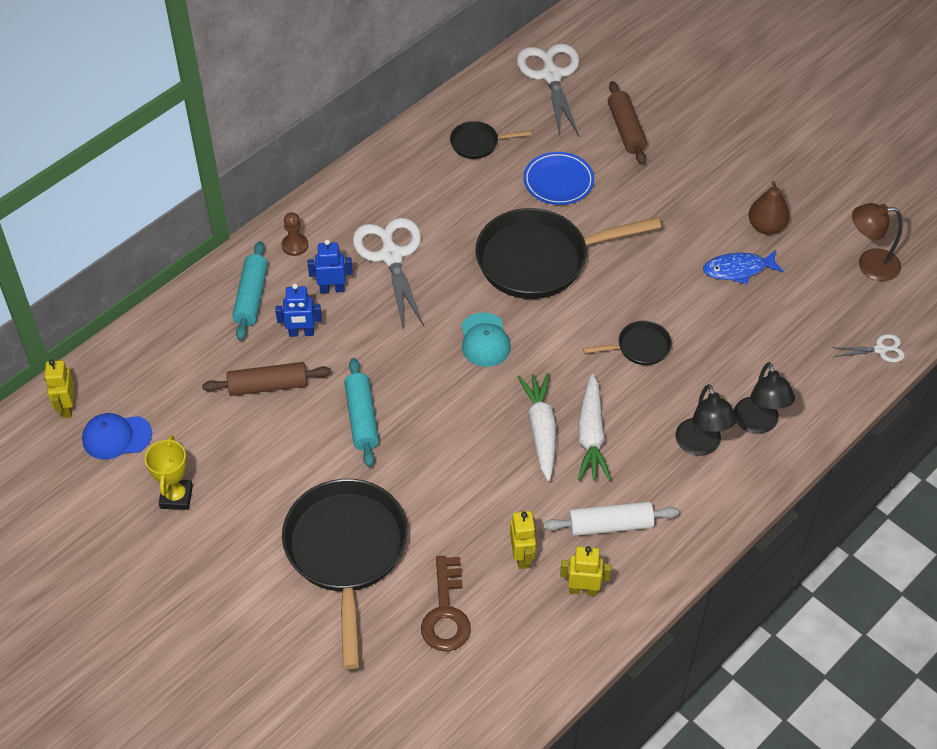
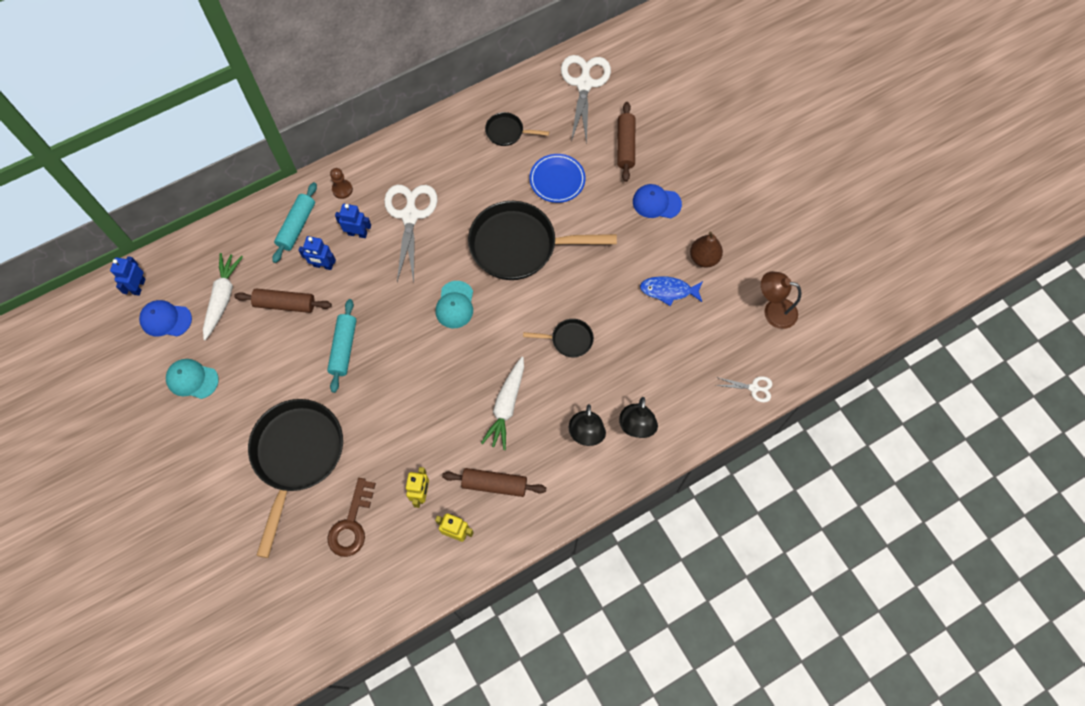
camera: 15 degrees right, 15 degrees up
(67, 407) = (139, 286): yellow robot -> blue robot
(176, 497) = (192, 379): yellow trophy -> turquoise cap
(541, 430) = (471, 392): white carrot -> white carrot (222, 298)
(610, 525) = (494, 484): white rolling pin -> brown rolling pin
(686, 181) = (656, 203): none -> blue cap

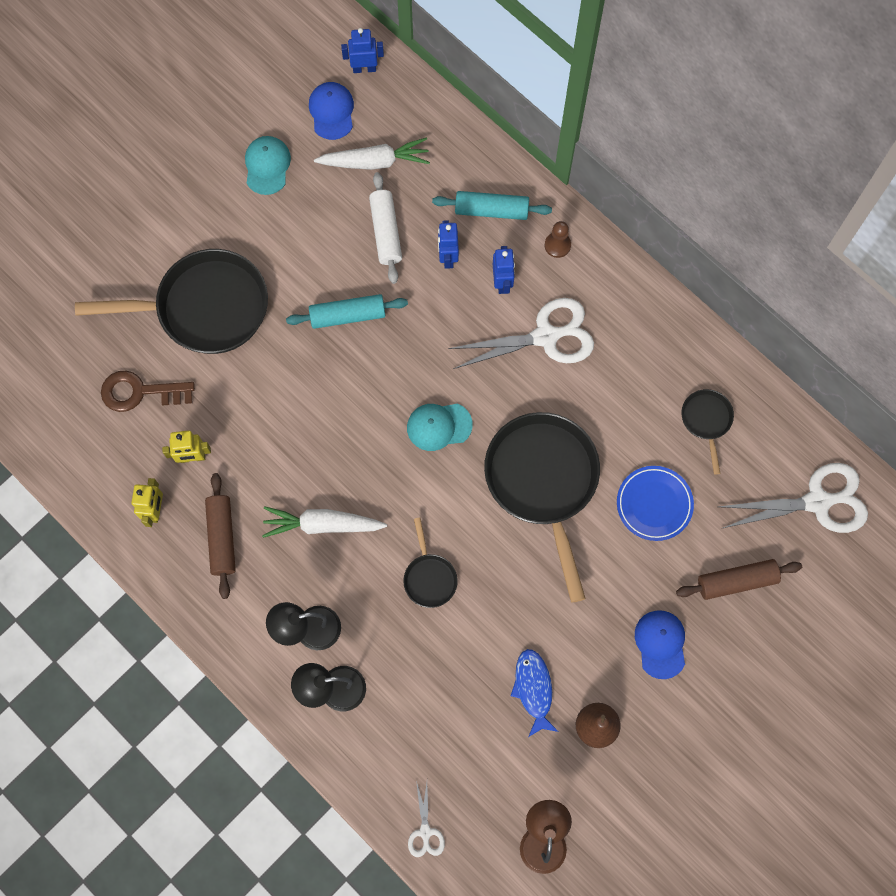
camera: 75 degrees right, 5 degrees up
(285, 304) = (386, 232): brown rolling pin -> white rolling pin

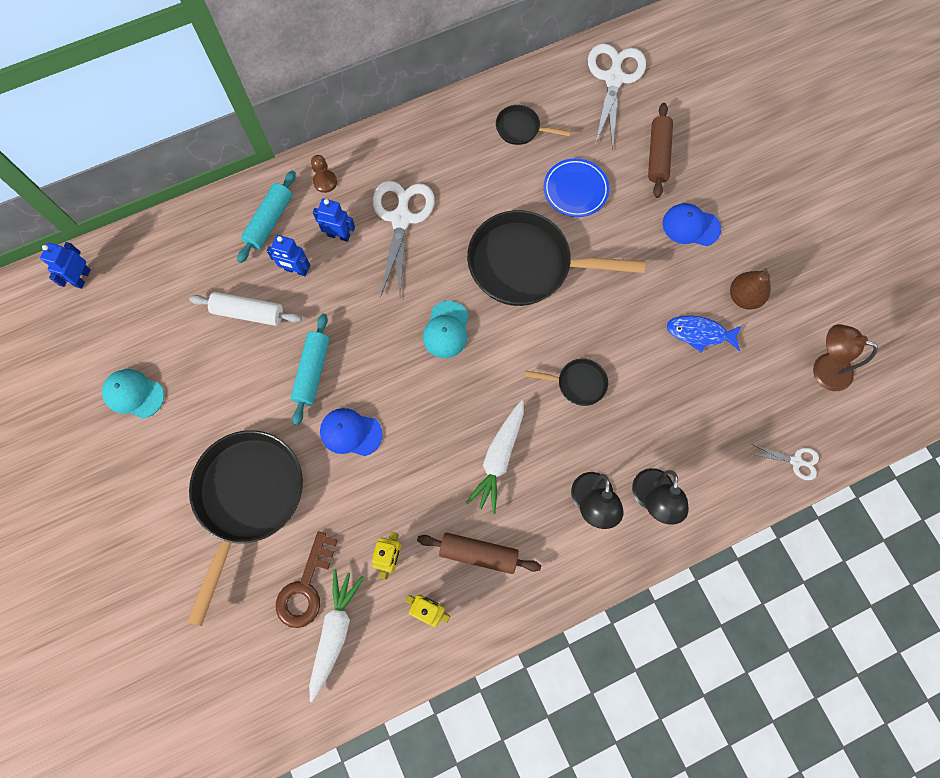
camera: 70 degrees left, 0 degrees up
(332, 111) = (109, 319): blue cap -> blue cap (350, 432)
(375, 161) = (177, 299): white carrot -> white carrot (335, 631)

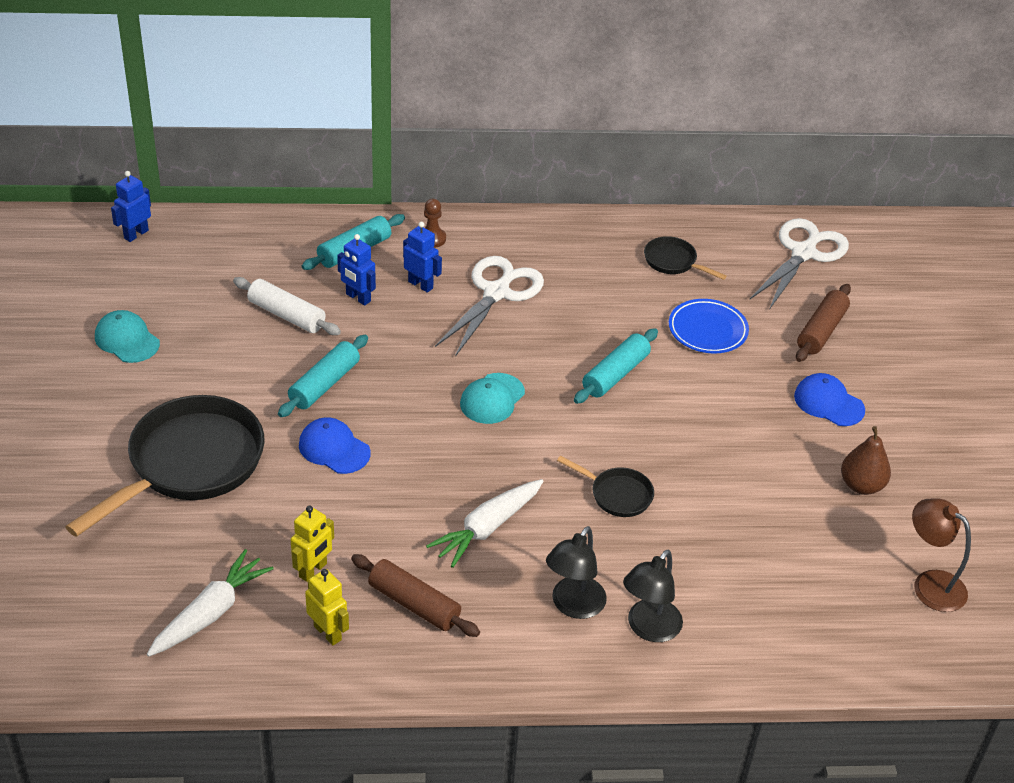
camera: 20 degrees right, 30 degrees down
(305, 587) = (203, 562): brown key -> none
(526, 265) = (615, 374): black pan -> turquoise rolling pin
(699, 333) = (789, 500): blue fish -> none
(796, 461) = (850, 658): white scissors -> none

